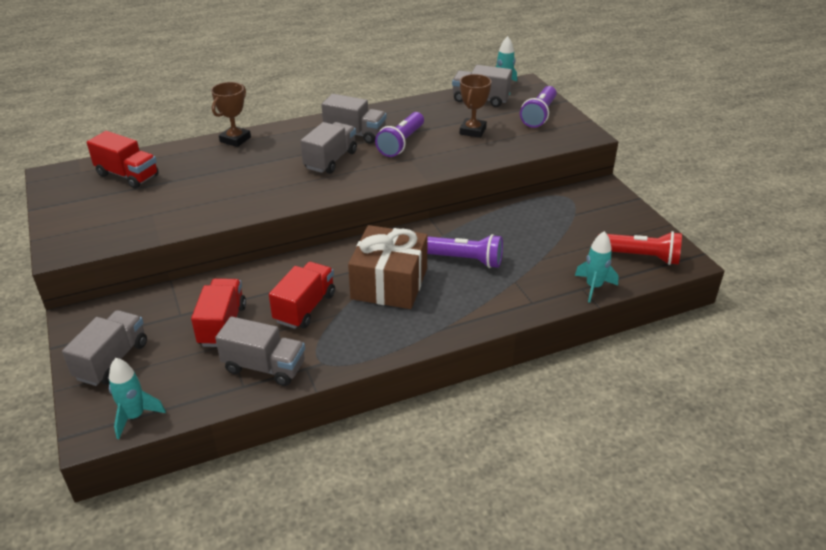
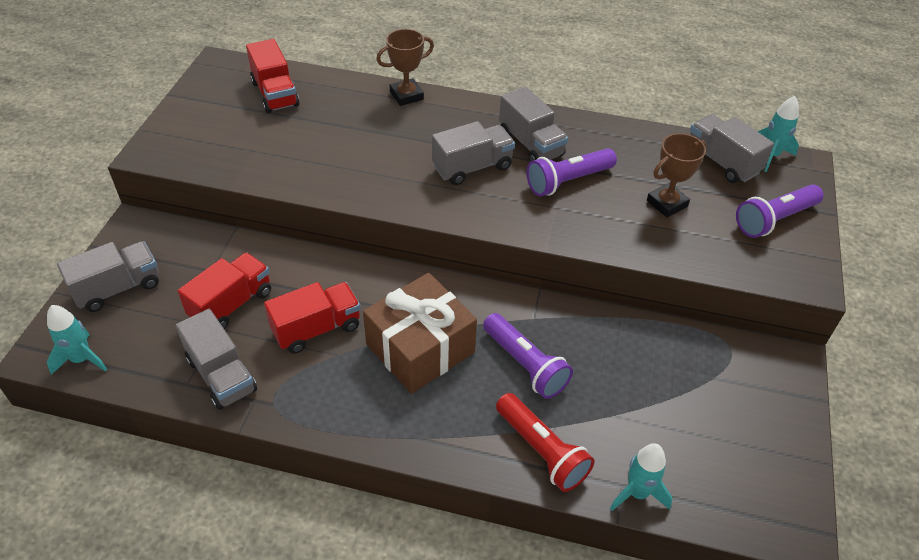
camera: 35 degrees right, 10 degrees up
(640, 257) = (740, 487): red flashlight -> red flashlight (541, 450)

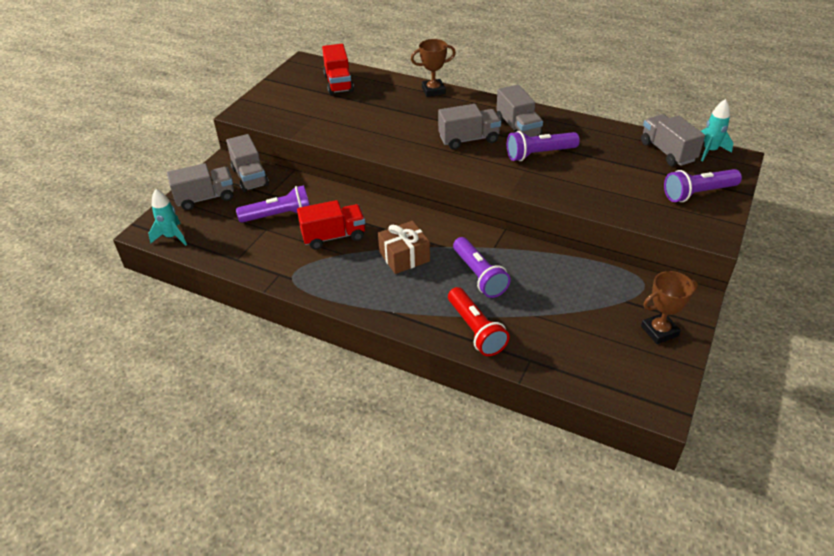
camera: 15 degrees right, 5 degrees down
(222, 375) = (261, 256): grey truck -> grey truck (250, 177)
(231, 304) = (278, 215): red truck -> purple flashlight
(420, 348) = (404, 257): brown gift -> brown gift, size x0.65
(637, 493) = (540, 366): turquoise rocket -> none
(667, 203) = (613, 175): brown trophy -> brown trophy (659, 331)

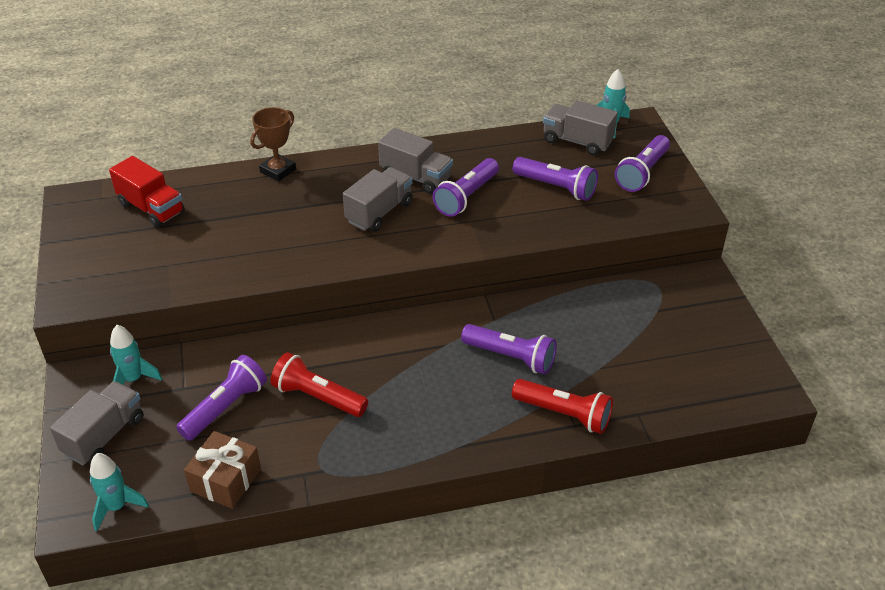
camera: 40 degrees left, 0 degrees up
(250, 177) = (133, 379): grey truck -> turquoise rocket
(334, 236) = (318, 397): red truck -> red flashlight
(404, 257) = (418, 378): brown gift -> brown gift (225, 480)
(614, 175) = (556, 187): none -> purple flashlight
(659, 331) = (709, 323): brown trophy -> none

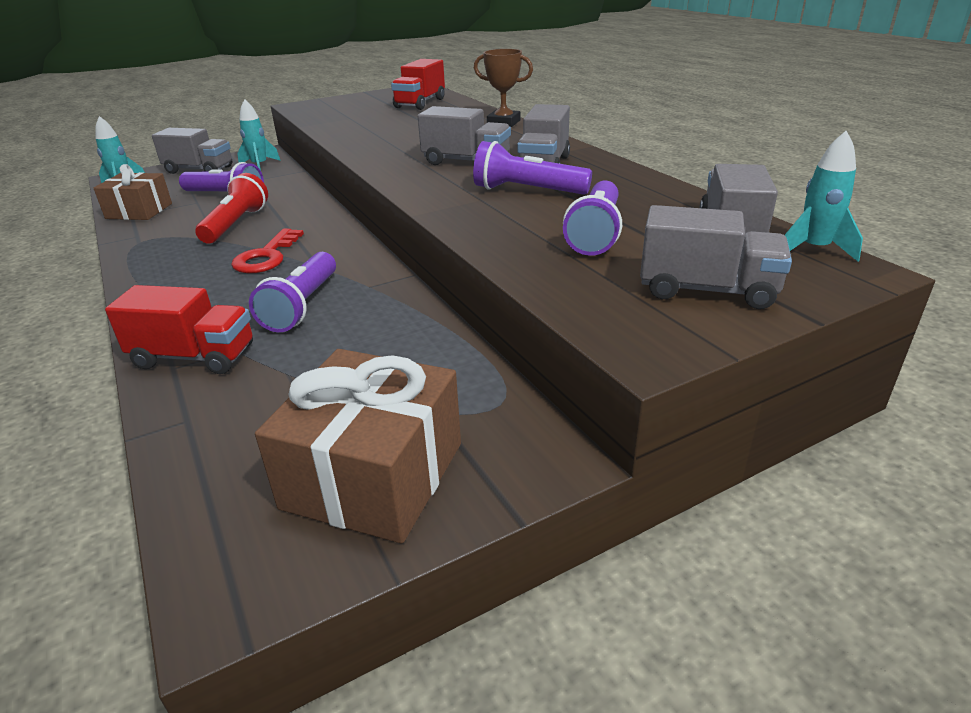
camera: 75 degrees right, 10 degrees down
(409, 376) = (267, 256): none -> red key
(564, 414) = (194, 357): red flashlight -> red truck
(642, 173) = (707, 290): purple flashlight -> grey truck
(704, 338) = (374, 475): none -> brown gift

